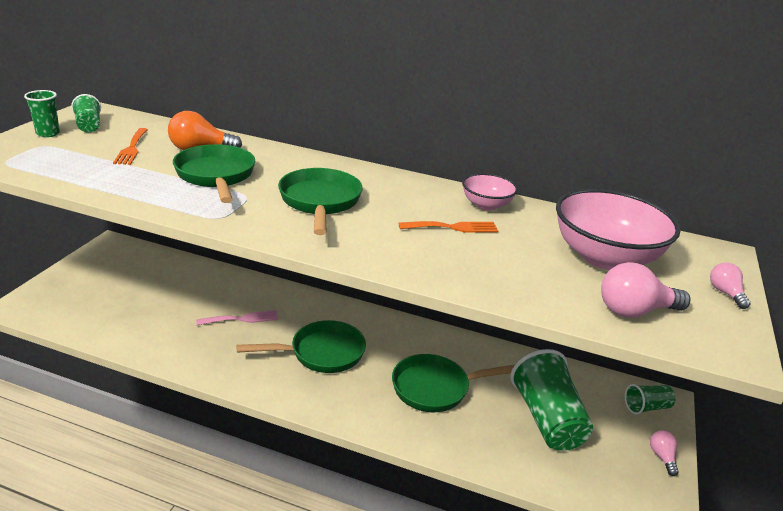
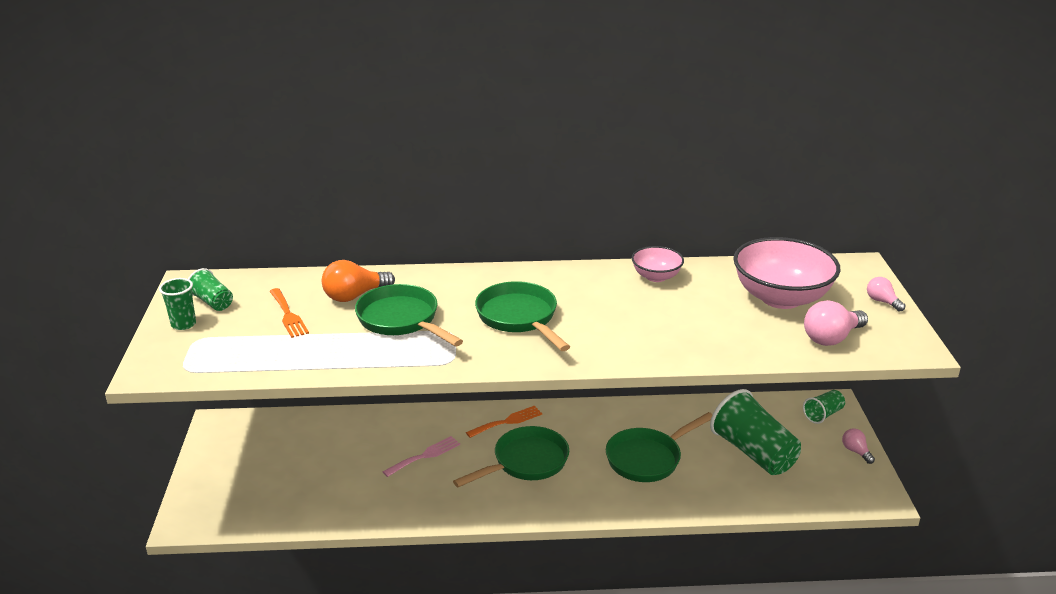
camera: 20 degrees left, 0 degrees up
(453, 227) = (648, 307): orange fork -> orange fork (507, 421)

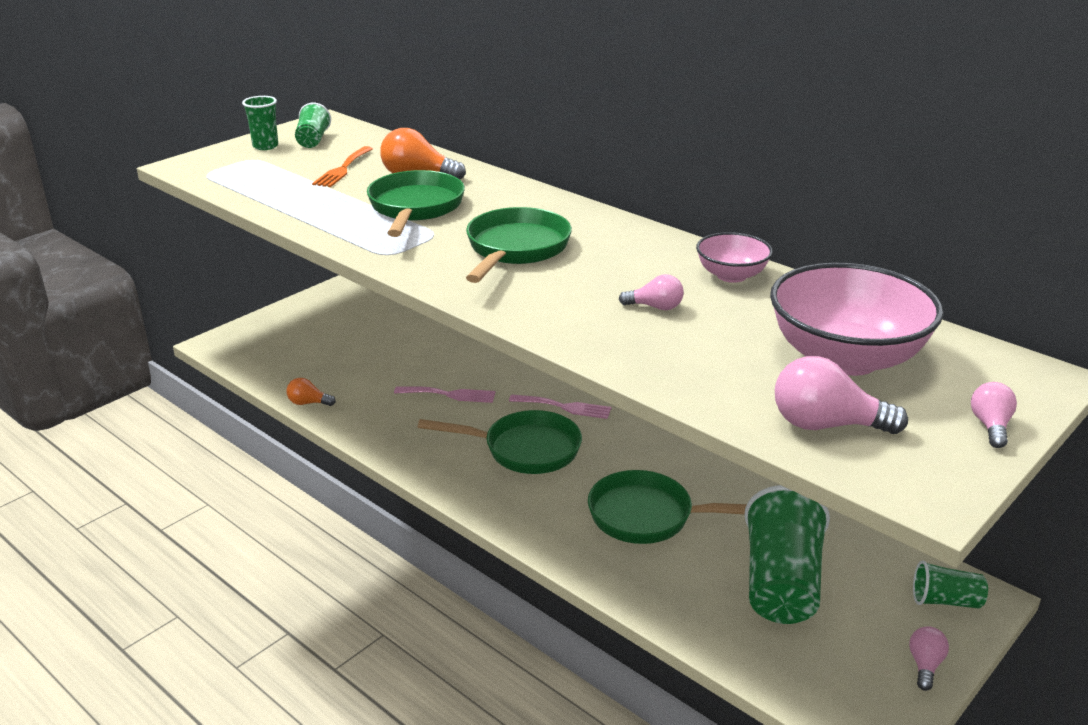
camera: 45 degrees right, 0 degrees up
(337, 520) = (308, 403): none -> orange light bulb
(507, 421) = (564, 407): orange fork -> pink fork
(656, 315) = (655, 307): none -> pink light bulb

